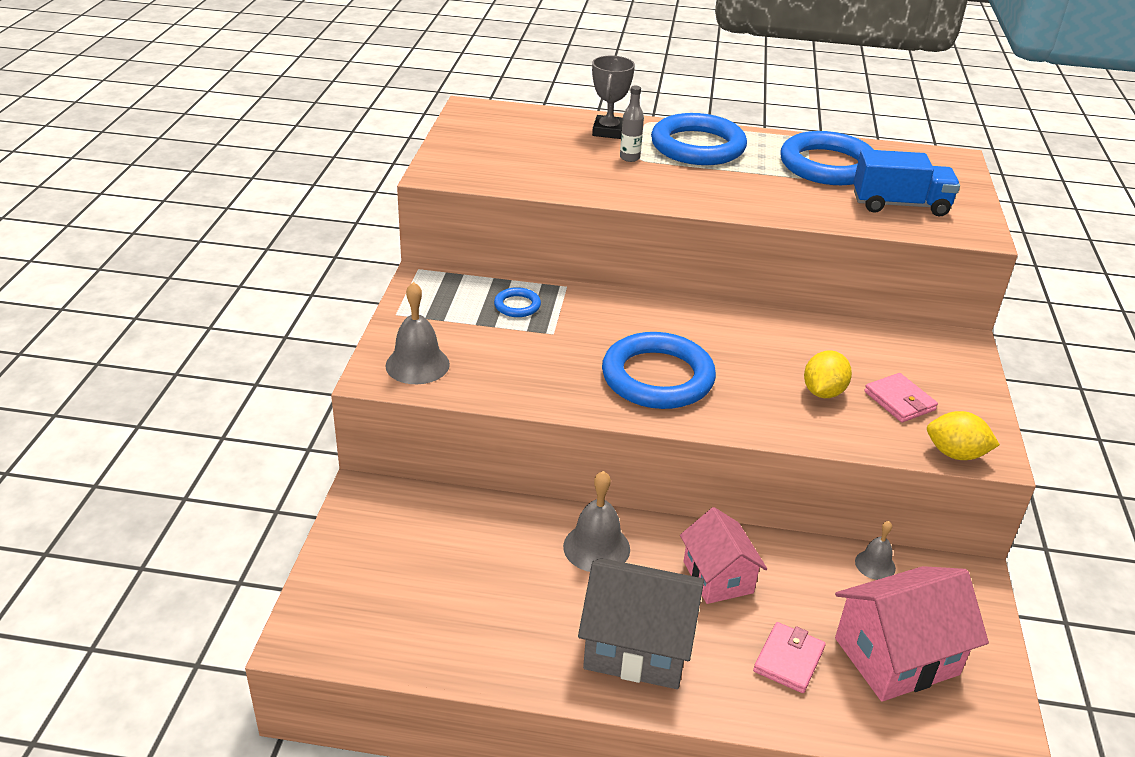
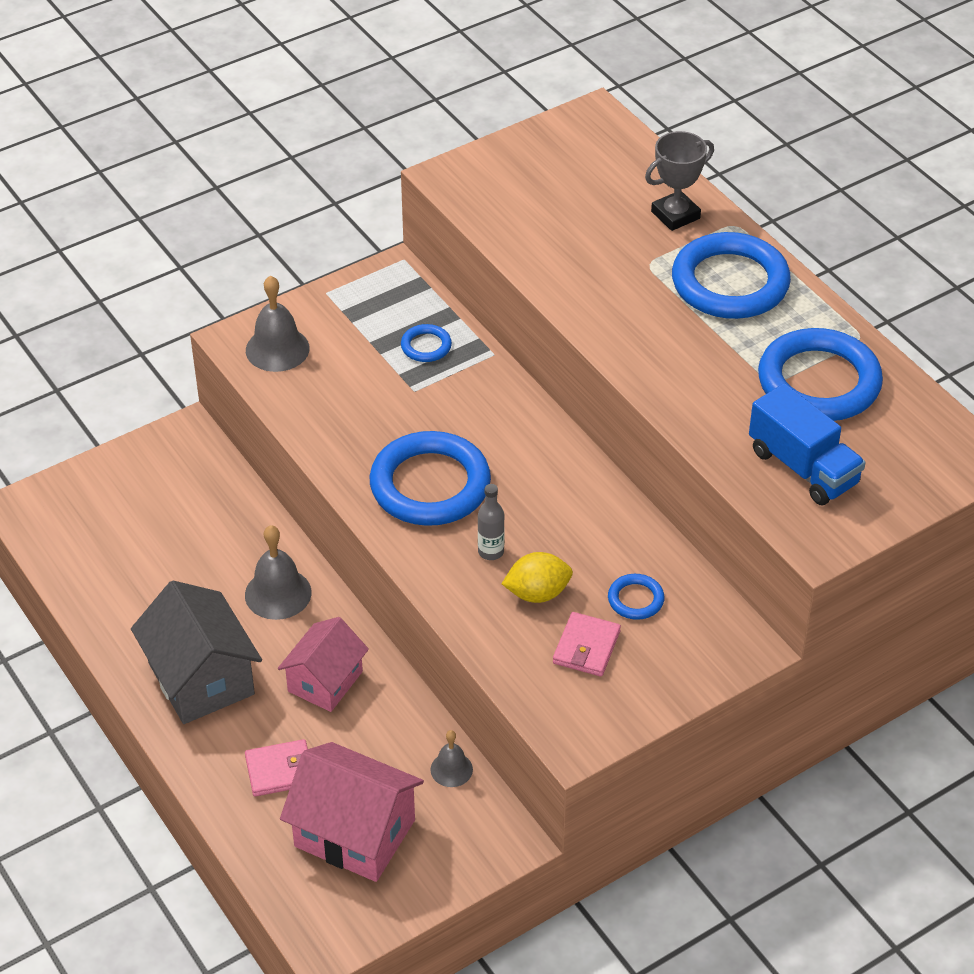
camera: 50 degrees right, 10 degrees up
(629, 158) = (641, 257): grey bottle -> grey bottle (491, 552)
(873, 358) = (635, 599): none -> blue ring
(955, 454) = (548, 718): yellow lemon -> none

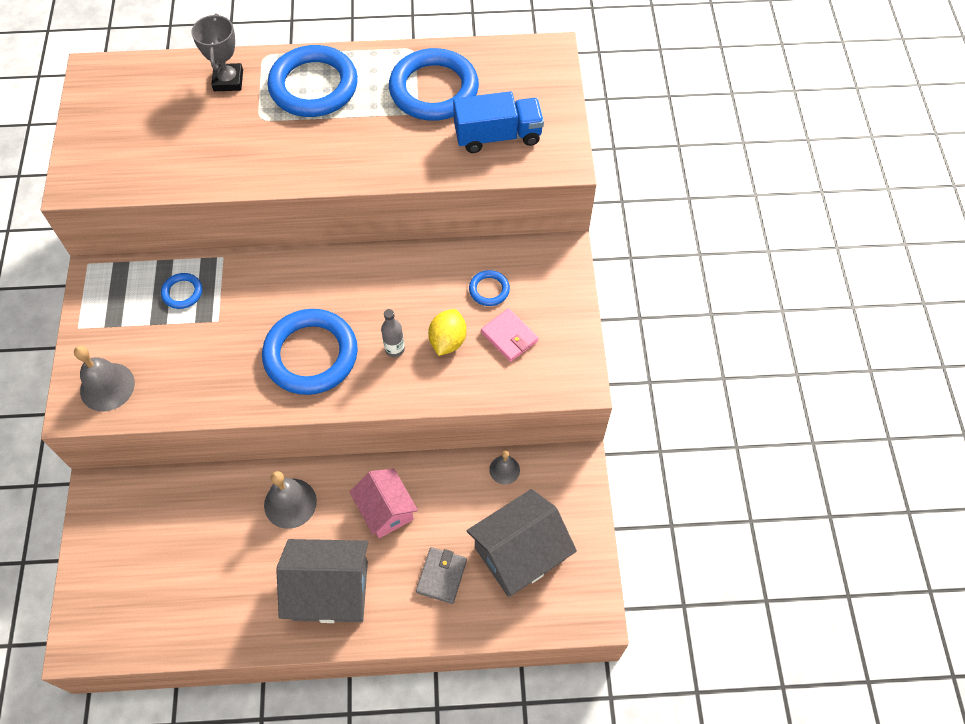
camera: 60 degrees left, 15 degrees up
(280, 771) = (441, 576): pink wallet -> grey wallet
(354, 833) = (519, 553): pink house -> grey house

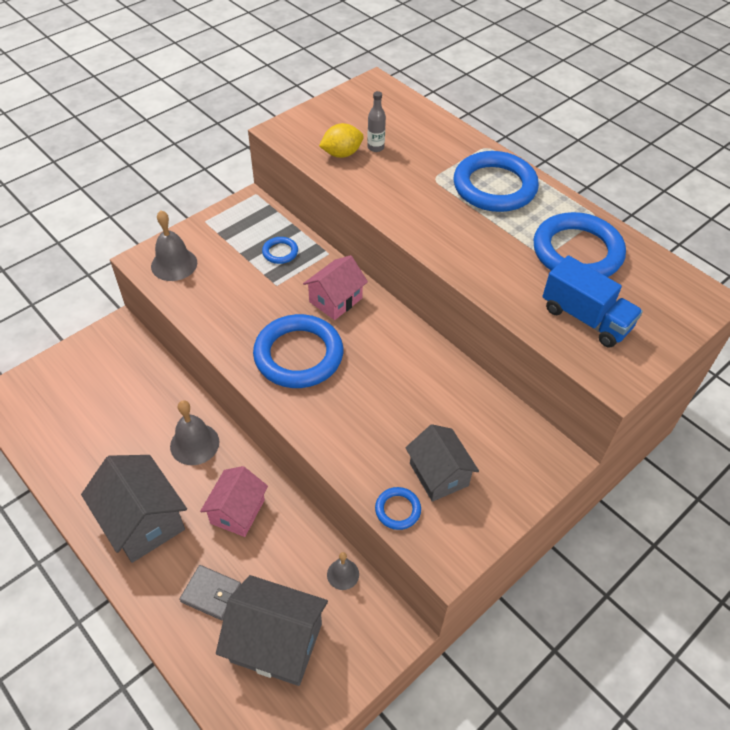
camera: 50 degrees right, 10 degrees down
(228, 80) = (445, 144): grey trophy -> none
(280, 288) = (335, 300): none -> pink house
(394, 349) = (352, 403): grey bottle -> grey bottle (375, 147)
(441, 576) = (211, 594): grey wallet -> grey wallet turned 45 degrees clockwise
(447, 341) = (393, 433): yellow lemon -> yellow lemon (341, 154)
(489, 290) = (467, 430): blue ring -> blue ring (397, 510)
(509, 337) = (439, 474): pink wallet -> grey house

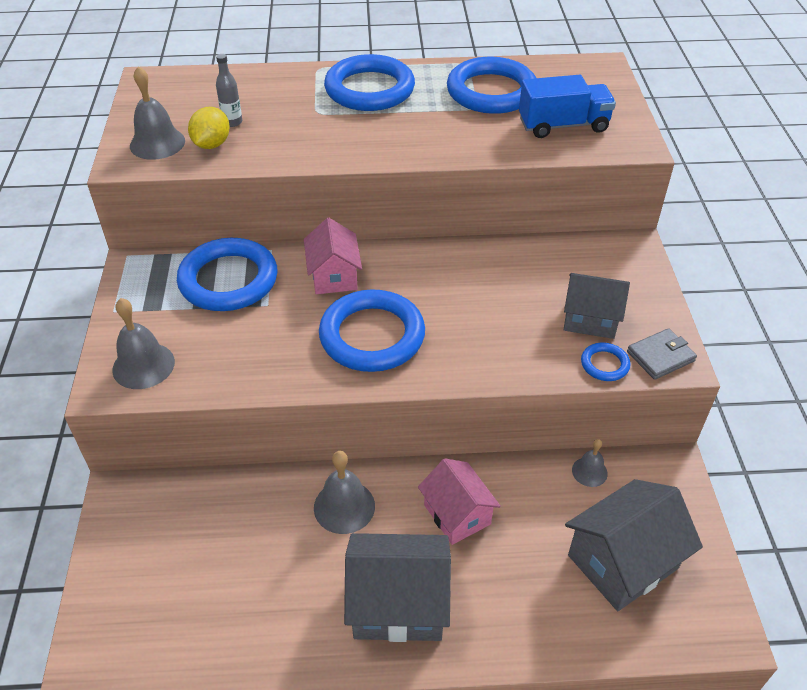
camera: 50 degrees left, 5 degrees down
(211, 594) = (532, 587): grey wallet -> grey wallet (660, 356)
(280, 252) = (228, 280): blue ring -> blue ring, size x2.24
(316, 131) = (157, 143): none -> grey bell

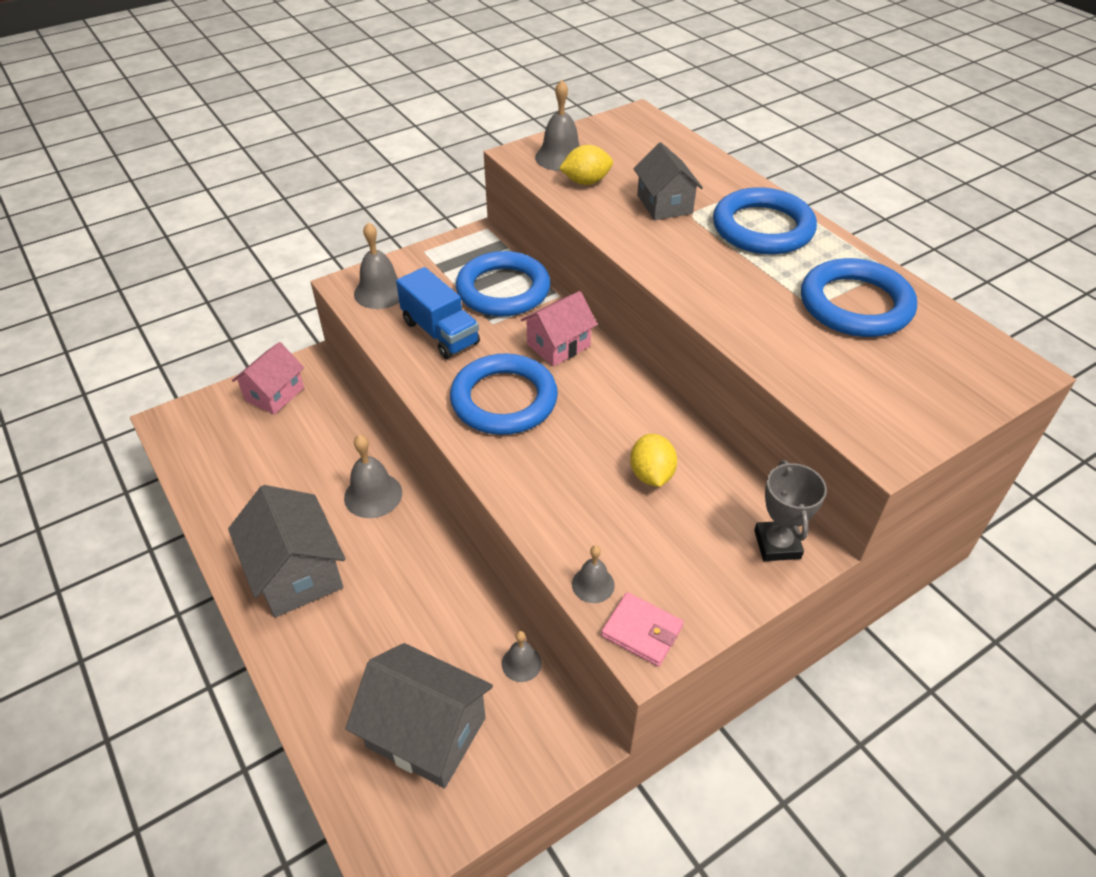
camera: 60 degrees right, 0 degrees up
(232, 122) = (627, 178): grey bottle -> none
(457, 514) = (408, 575): pink house -> pink house (274, 394)
(518, 287) = (651, 475): none -> yellow lemon
(563, 125) = (856, 378): blue truck -> blue truck (440, 332)
(590, 319) = (651, 550): grey house -> grey house (664, 204)
(604, 364) = (593, 584): blue ring -> grey bell
(622, 256) = (777, 544): none -> grey trophy
(660, 356) = (642, 631): grey wallet -> pink wallet

